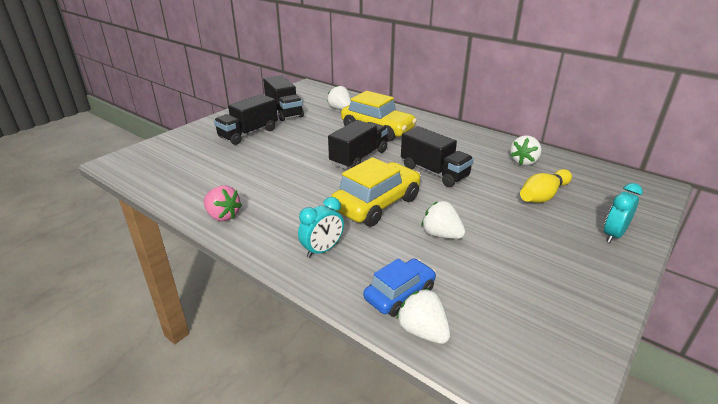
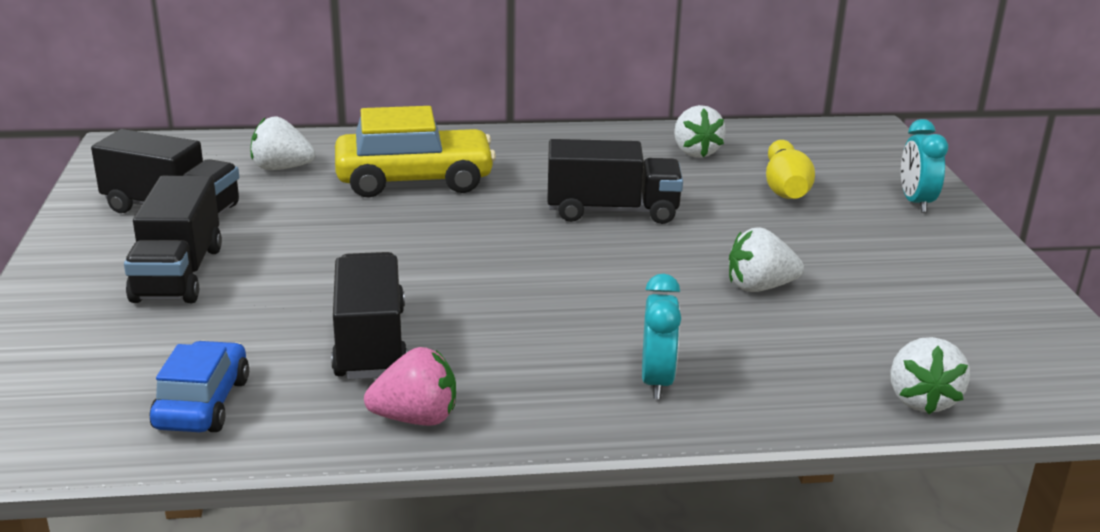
camera: 45 degrees left, 5 degrees down
(359, 157) = (466, 235): black truck -> black truck (370, 343)
(376, 204) = (615, 288): yellow car -> none
(399, 294) = (835, 378): blue car -> blue car (203, 403)
(423, 331) = (921, 400): white strawberry -> white strawberry turned 90 degrees counterclockwise

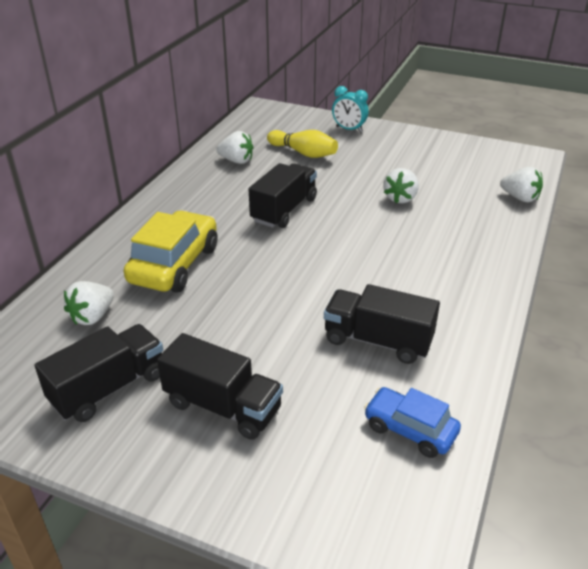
camera: 60 degrees left, 10 degrees up
(416, 418) = (468, 345): pink strawberry -> none
(657, 381) = (471, 257): turquoise clock -> none

